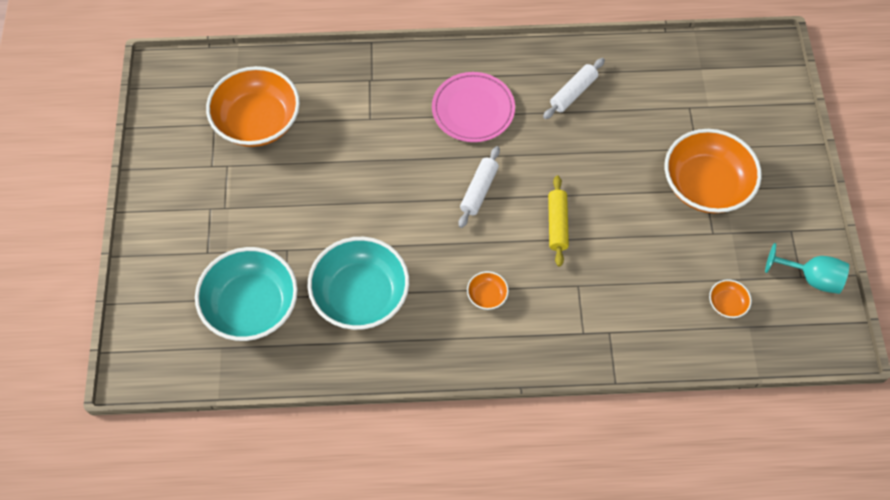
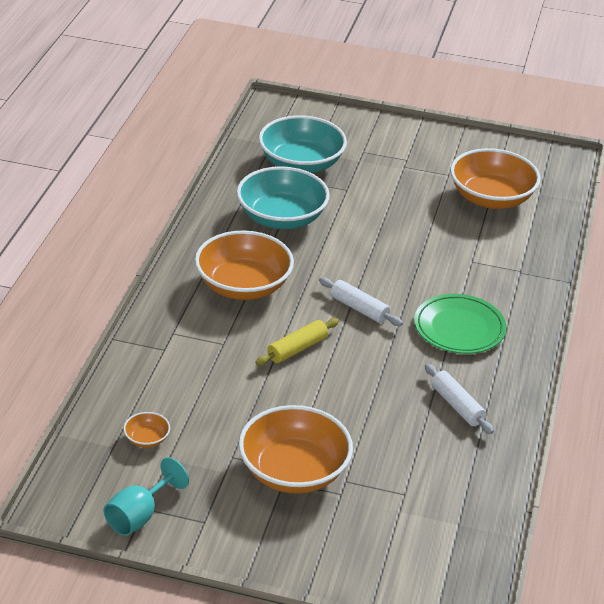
camera: 105 degrees right, 25 degrees down
(473, 110) = (459, 328): pink plate -> green plate
(487, 295) = (243, 286): orange bowl -> orange bowl, size x2.39
(557, 224) = (297, 349): yellow rolling pin -> yellow rolling pin turned 60 degrees counterclockwise

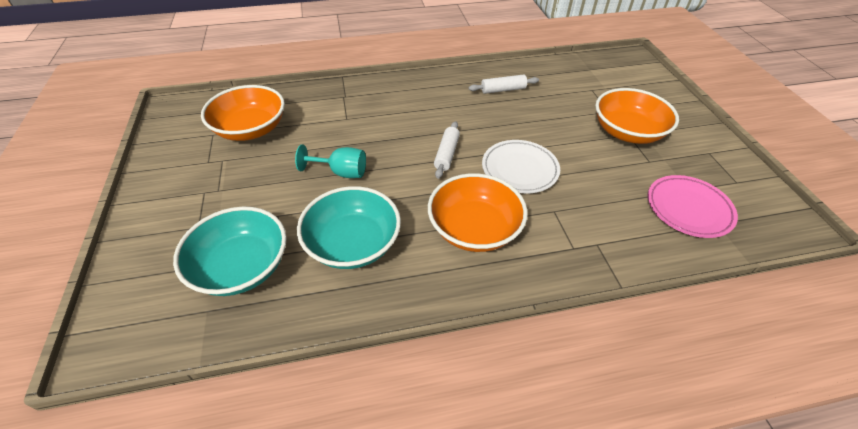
camera: 115 degrees left, 10 degrees up
(139, 515) = (745, 182): turquoise goblet -> turquoise goblet (341, 172)
(147, 439) = (688, 209): orange bowl -> pink plate
(297, 349) = (519, 169): yellow rolling pin -> white plate
(457, 405) = (503, 90): white rolling pin -> white rolling pin turned 45 degrees clockwise
(459, 328) = (429, 106): green plate -> none

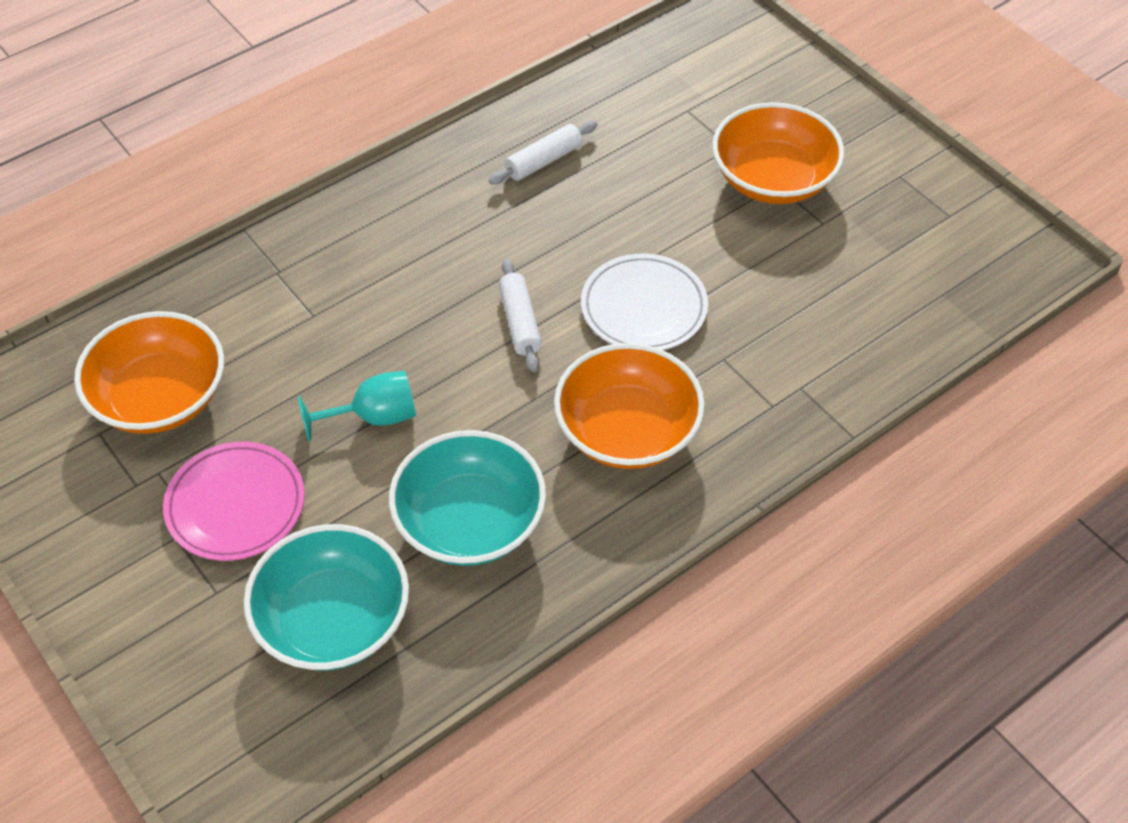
camera: 25 degrees left, 5 degrees up
(688, 209) = (899, 285): pink plate -> pink plate (236, 505)

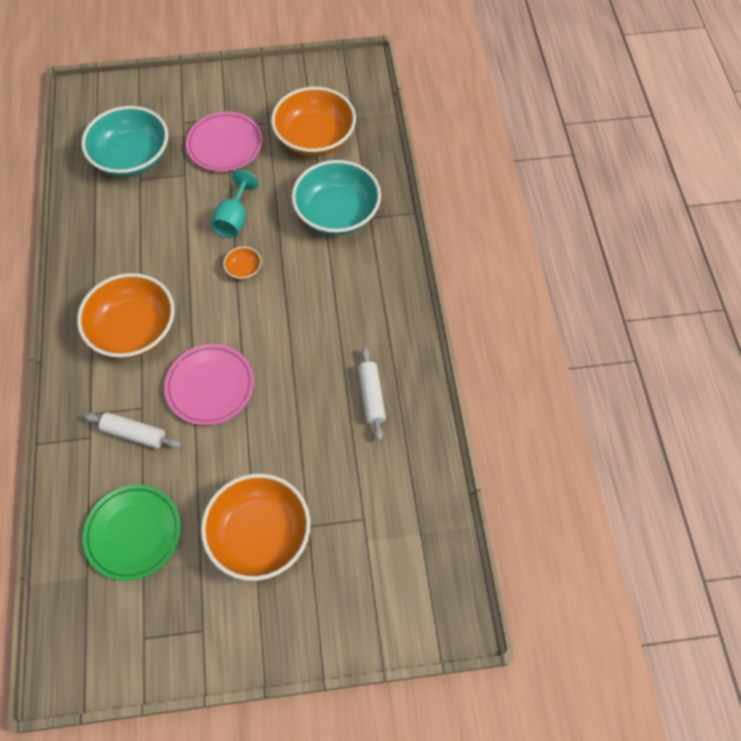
camera: 120 degrees right, 10 degrees up
(451, 362) = (244, 269): none -> orange bowl
(470, 522) = (138, 232): turquoise bowl -> turquoise bowl (337, 213)
(520, 322) = (247, 316): white rolling pin -> white rolling pin (134, 434)
(644, 308) = (210, 386): white plate -> pink plate
(865, 281) = (134, 533): none -> green plate

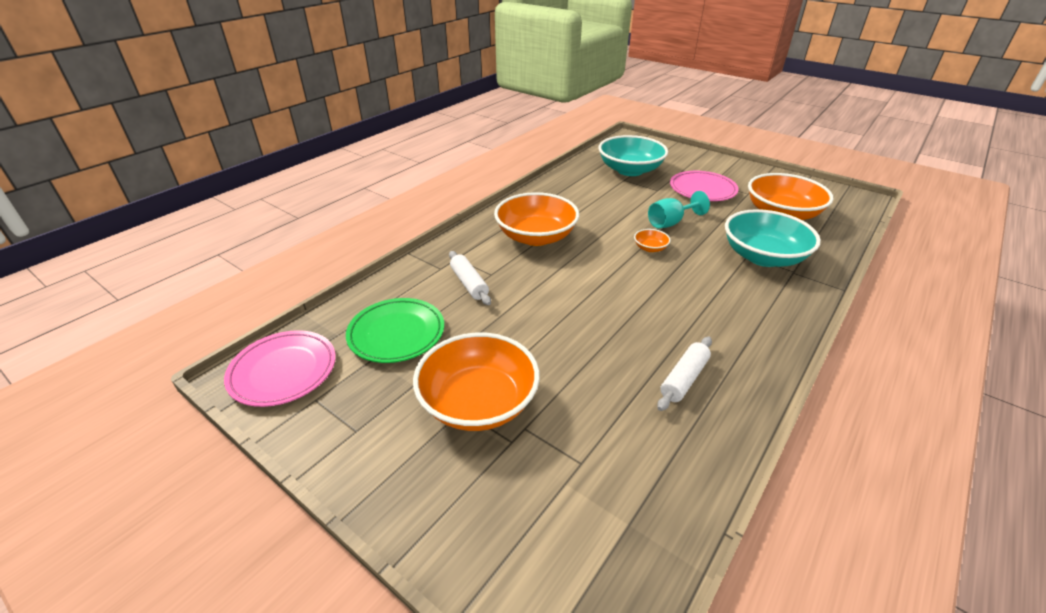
camera: 45 degrees right, 25 degrees down
(210, 386) = (551, 291): pink plate -> pink plate (283, 371)

